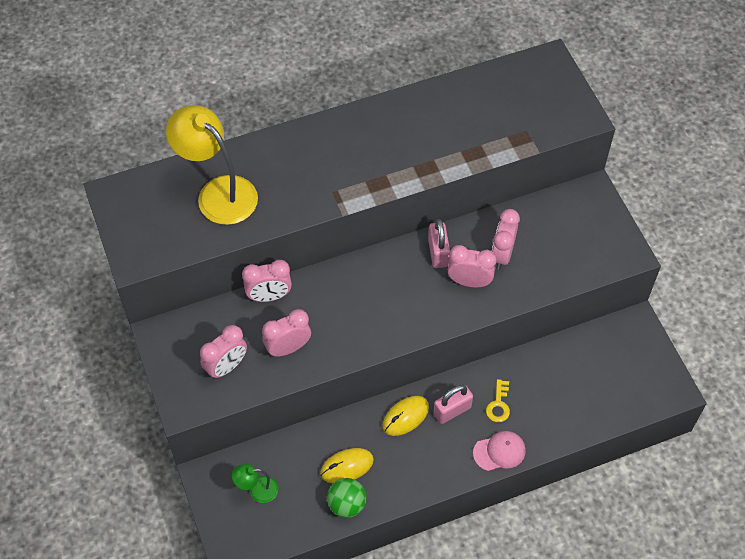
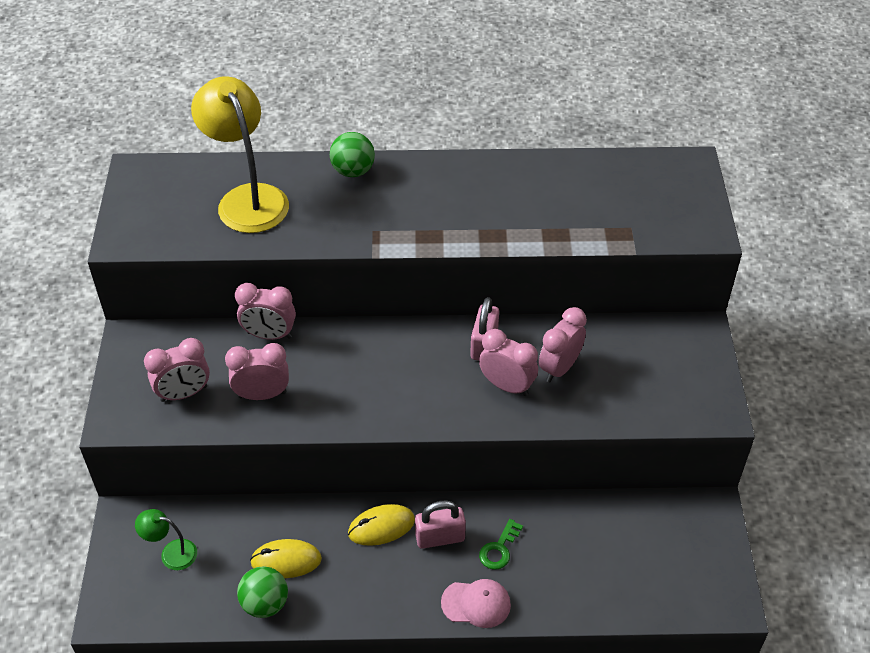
camera: 20 degrees right, 10 degrees down
(291, 142) = (353, 171): none -> green ball
(498, 405) = (499, 549): yellow key -> green key

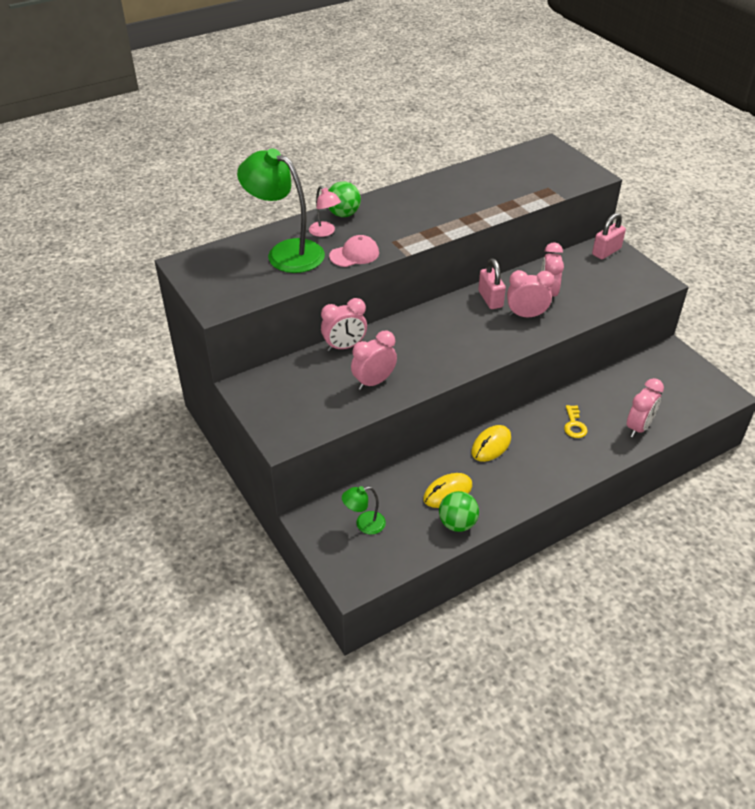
camera: 30 degrees left, 5 degrees down
(184, 393) = (317, 403): pink clock -> pink clock (638, 427)
(247, 198) = (286, 252): yellow lamp -> green lamp
(311, 188) = (325, 232): none -> pink lamp
(440, 537) = (533, 435): pink padlock -> pink padlock (606, 251)
(476, 604) = (589, 460): pink cap -> pink cap (354, 254)
(499, 549) = (574, 425): green key -> yellow key

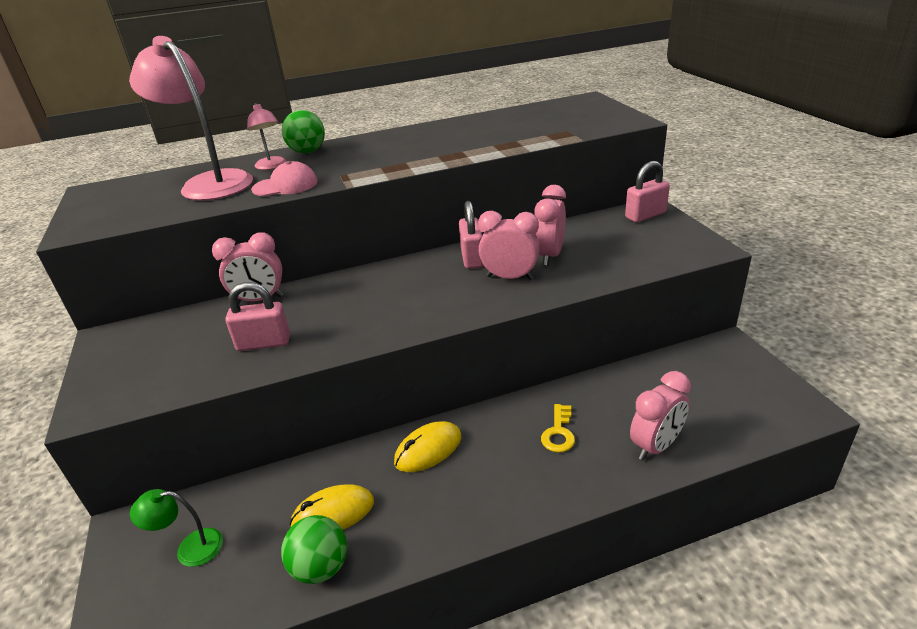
camera: 15 degrees right, 10 degrees down
(286, 252) = (210, 182): green lamp -> pink lamp
(374, 382) = (264, 343): pink clock -> pink padlock

